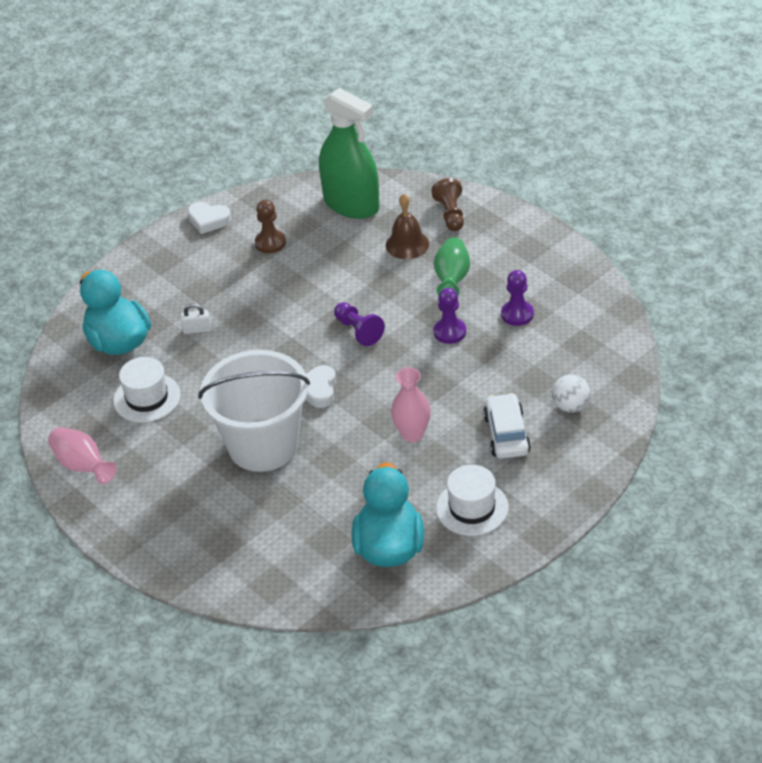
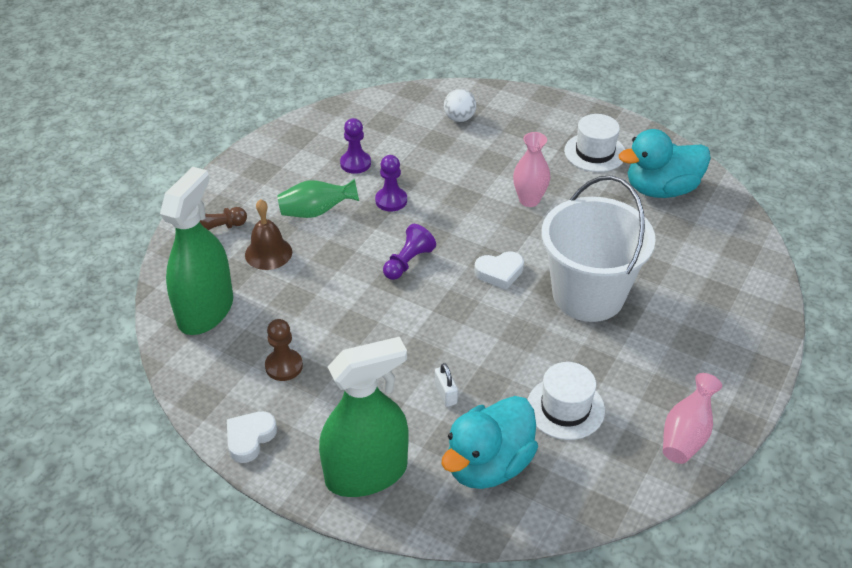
camera: 110 degrees left, 0 degrees up
(146, 276) = (366, 473): none -> green spray bottle
(208, 220) = (250, 438): white heart -> white heart turned 150 degrees counterclockwise
(506, 434) = (505, 147): white car -> none

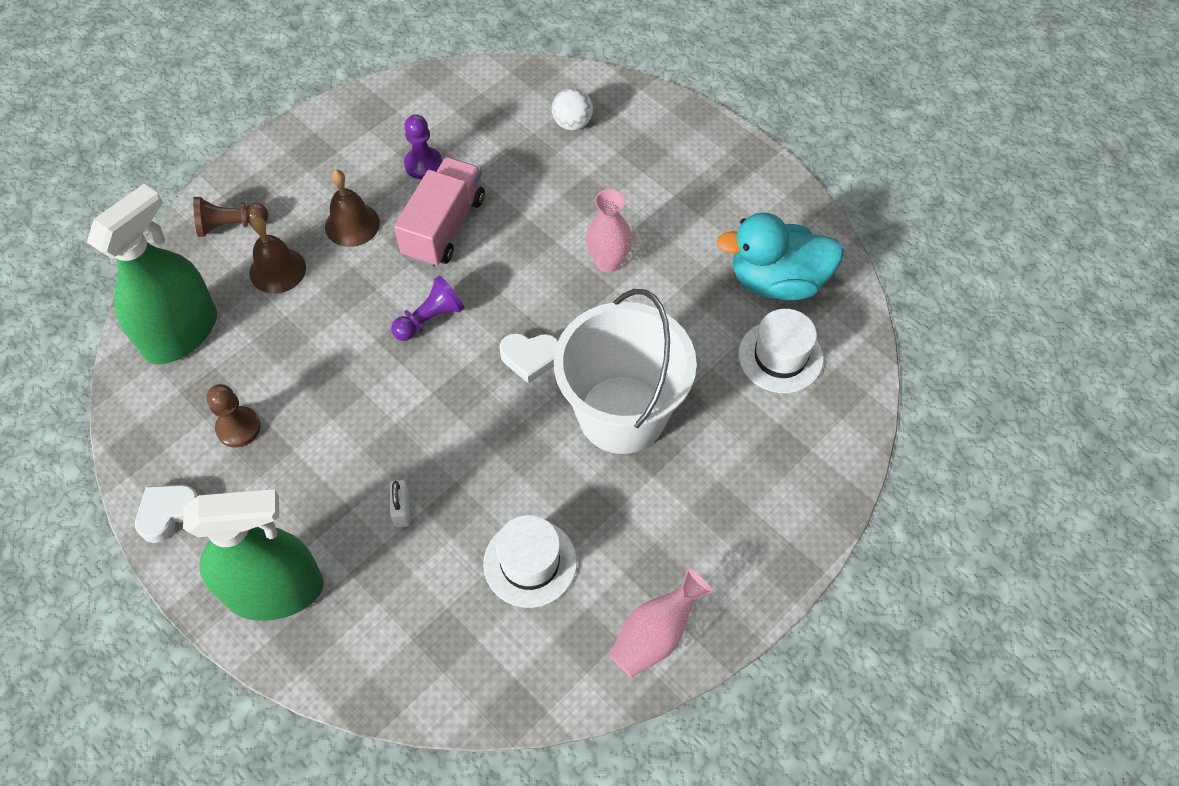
camera: 15 degrees right, 15 degrees up
(316, 212) = (352, 224): green vase -> brown bell
(391, 200) = (444, 227): purple pawn -> pink truck
(488, 465) = (412, 615): turquoise duck -> none
(595, 152) = (718, 208): white hat -> white hat (780, 356)

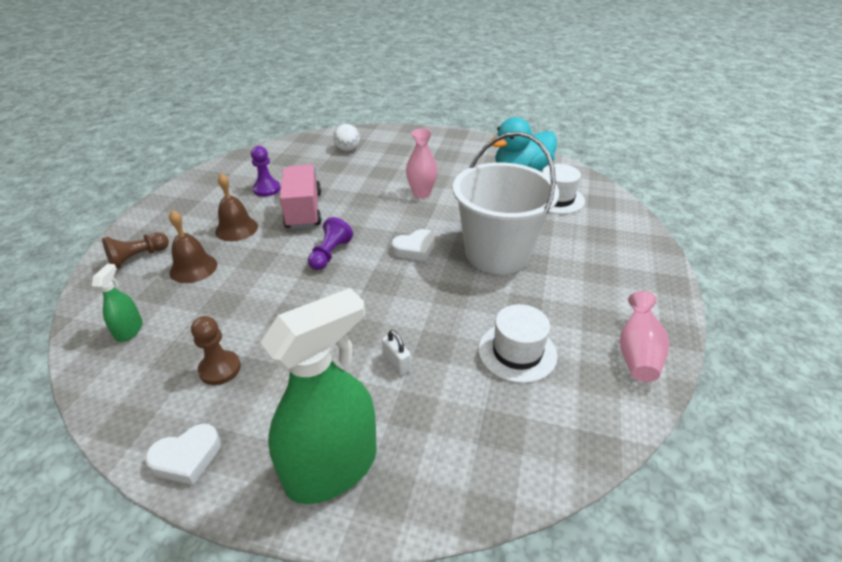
camera: 30 degrees left, 20 degrees down
(168, 513) = (187, 458): white heart -> white heart turned 135 degrees counterclockwise
(181, 333) = (129, 330): green spray bottle -> green spray bottle, size x0.45

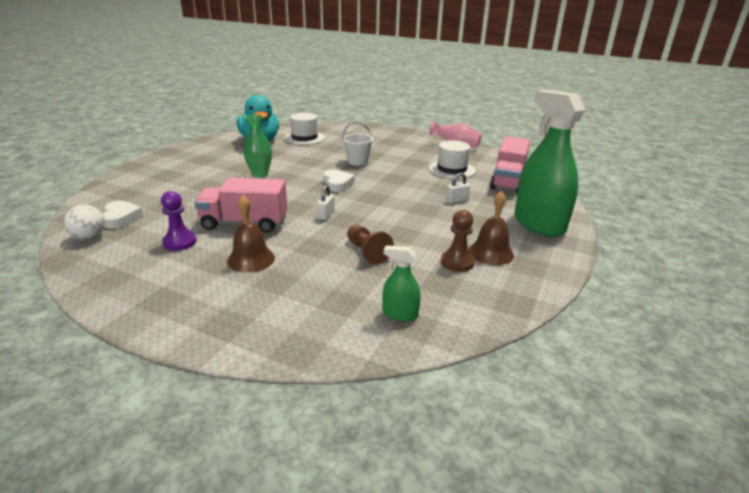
camera: 80 degrees left, 10 degrees down
(138, 258) = (268, 323): brown pawn -> brown pawn (367, 252)
(187, 458) = (541, 272): white heart -> white heart (121, 218)
(193, 268) = (310, 282): brown bell -> brown bell (491, 253)
(330, 254) = (326, 214): purple pawn -> white padlock
(347, 149) = (137, 197): white ball -> white ball (89, 237)
(421, 194) = (260, 174): pink vase -> green vase
(497, 253) = (357, 161): white bucket -> white bucket, size x0.44
(499, 431) = (508, 181): none -> pink truck

